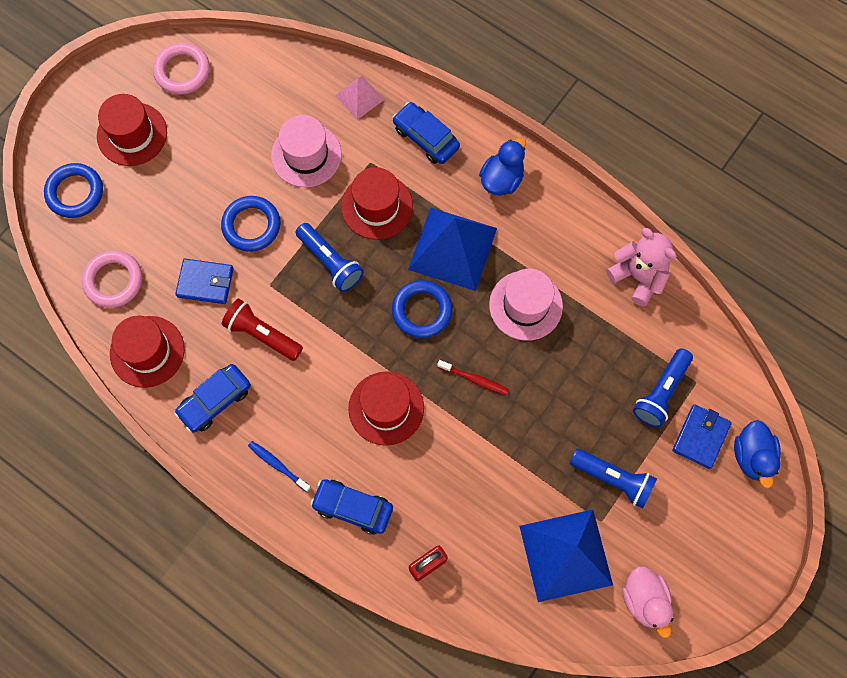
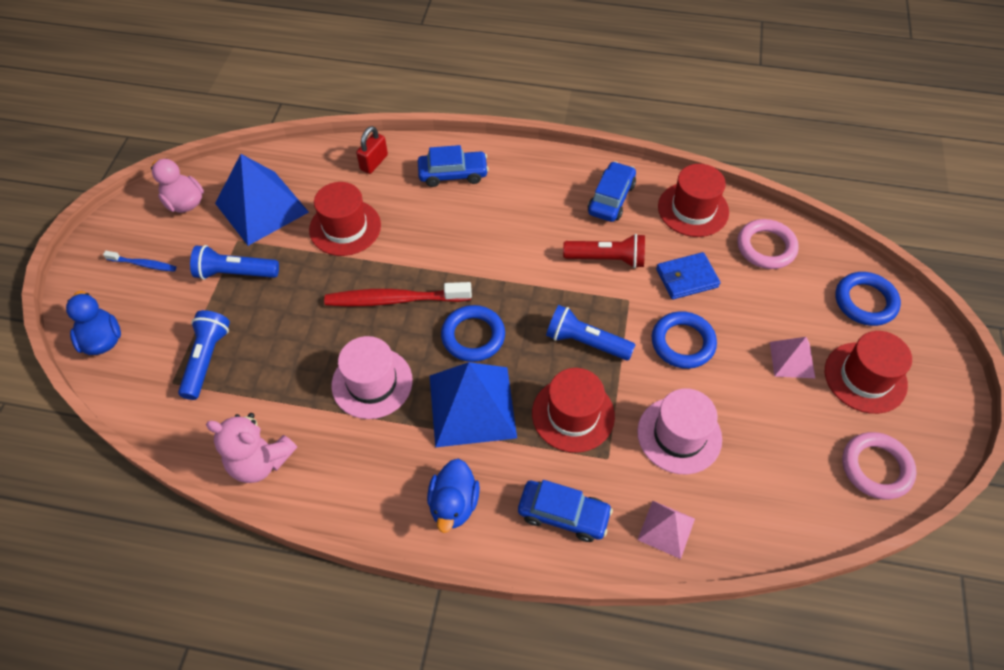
camera: 155 degrees right, 15 degrees down
(176, 172) = (792, 360): none -> pink pyramid
(278, 465) = (530, 177): blue toothbrush -> blue toothbrush (143, 264)
(386, 408) = (463, 248): red hat -> red hat (345, 227)
(474, 379) = (395, 300): red toothbrush -> red toothbrush, size x1.92
(700, 437) = (158, 337): blue wallet -> none

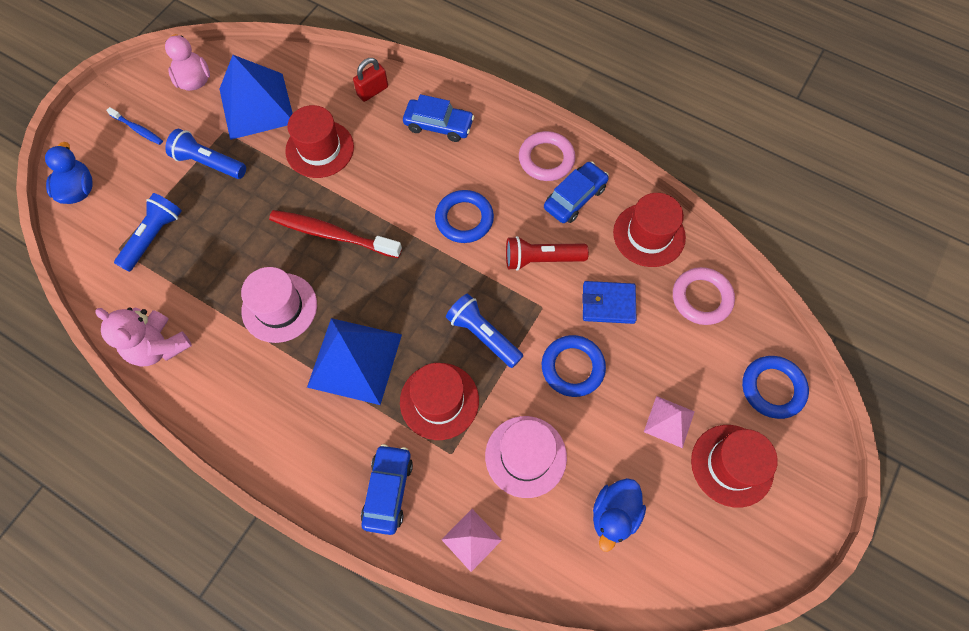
camera: 20 degrees right, 10 degrees up
(454, 504) = (299, 445): blue duck -> blue duck (614, 515)
(473, 336) = (385, 294): blue ring -> blue ring (464, 219)
(563, 514) = (388, 491): blue car -> blue car turned 120 degrees counterclockwise
(607, 259) = (541, 259): red flashlight -> red flashlight turned 150 degrees clockwise
(876, 468) = (695, 557): pink ring -> pink ring (546, 159)

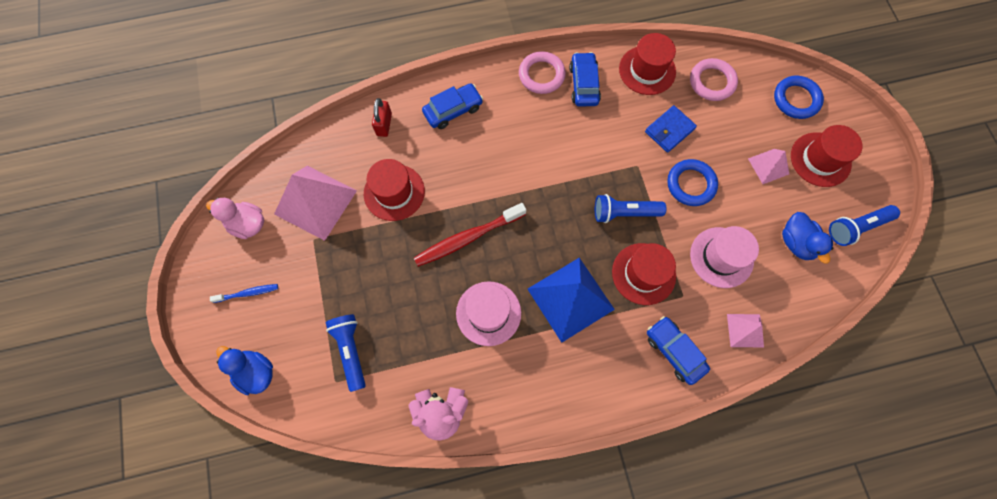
camera: 45 degrees left, 5 degrees up
(209, 163) = (329, 268): blue flashlight -> blue flashlight (856, 227)
(257, 106) = (316, 202): blue pyramid -> pink pyramid
(464, 219) = (535, 155): blue ring -> none
(541, 259) = (606, 138): red flashlight -> none

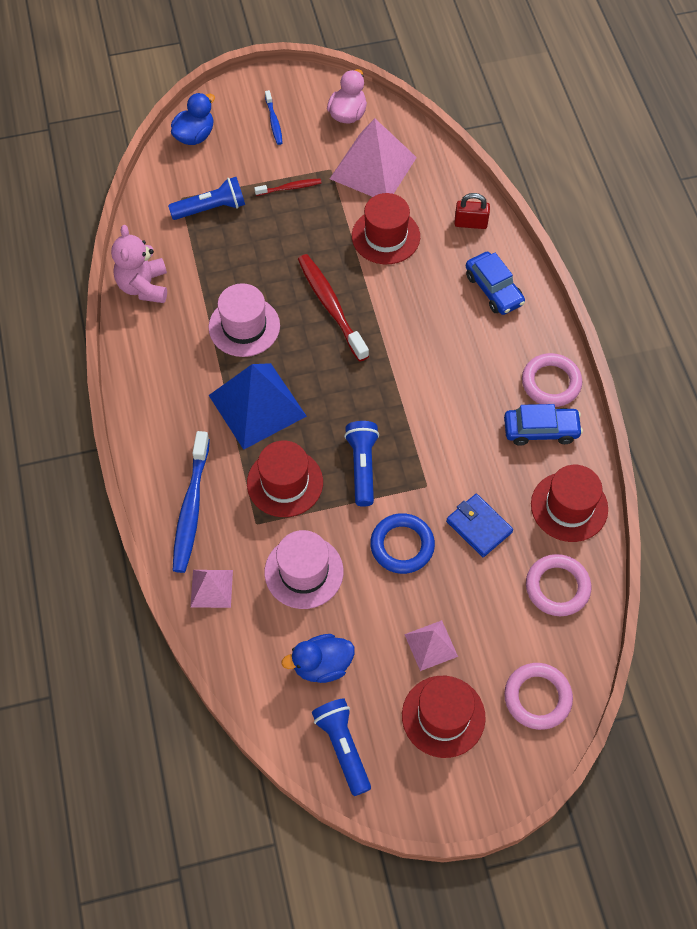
camera: 90 degrees right, 10 degrees down
(332, 276) = (290, 188): none -> red toothbrush
(674, 351) = (191, 508): blue car -> blue toothbrush
(796, 99) = (537, 697): blue ring -> pink ring

